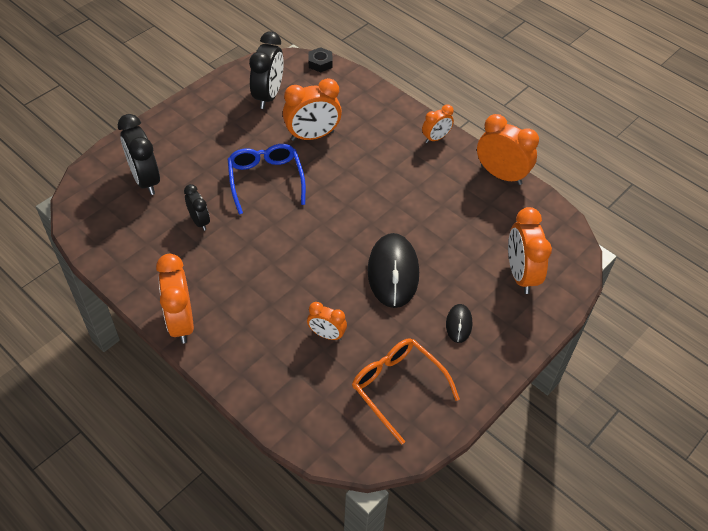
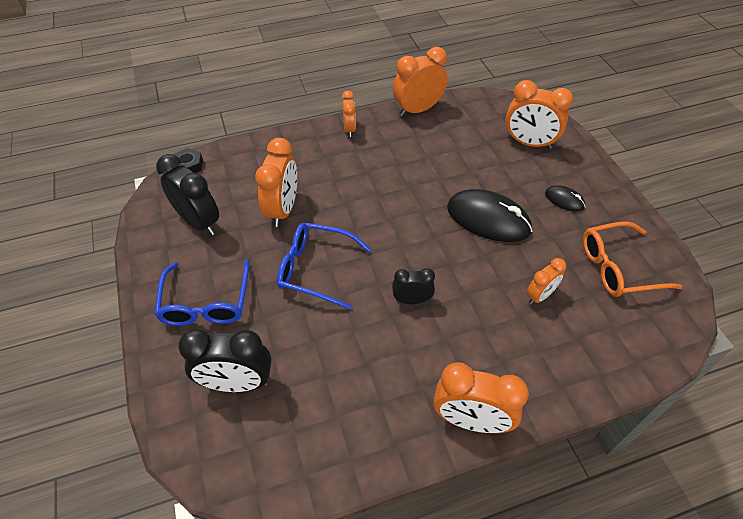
camera: 60 degrees left, 0 degrees up
(199, 221) = (336, 350): black clock -> black clock (412, 300)
(200, 134) = (206, 302): none -> blue glasses

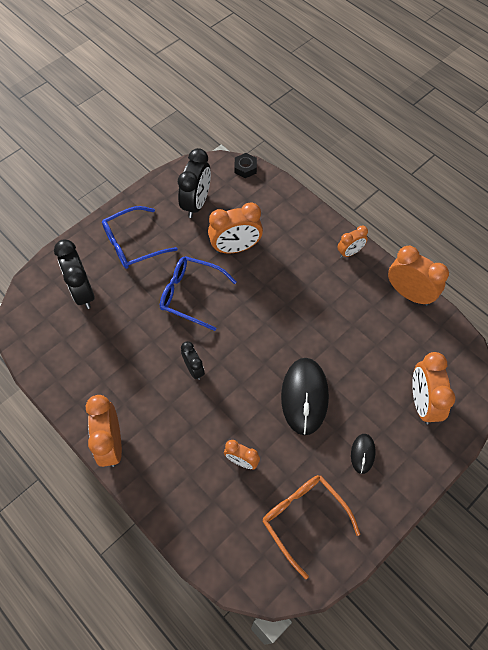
camera: 65 degrees right, 10 degrees up
(316, 269) = (191, 295): blue glasses -> blue glasses turned 60 degrees counterclockwise

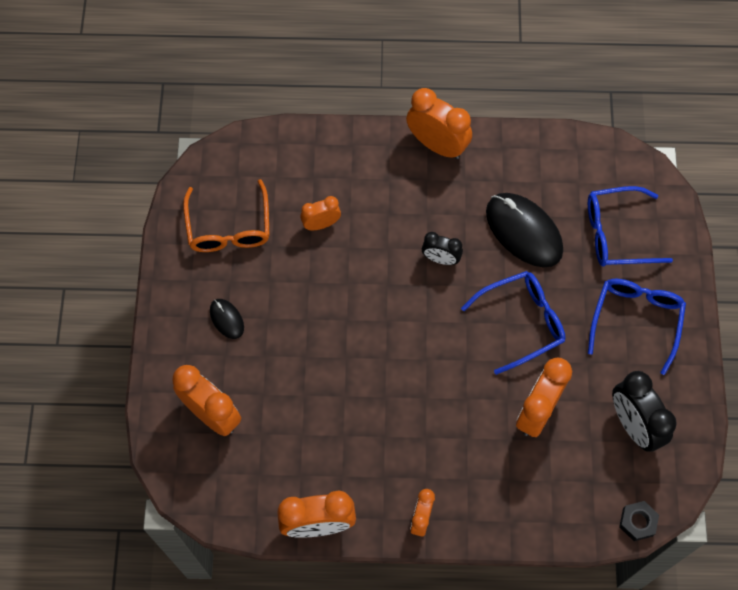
camera: 135 degrees right, 5 degrees up
(82, 292) = (617, 233): black clock -> blue glasses
(304, 396) = (321, 323): black mouse -> black mouse (523, 231)
(304, 519) = (229, 227): orange glasses -> orange glasses turned 75 degrees clockwise

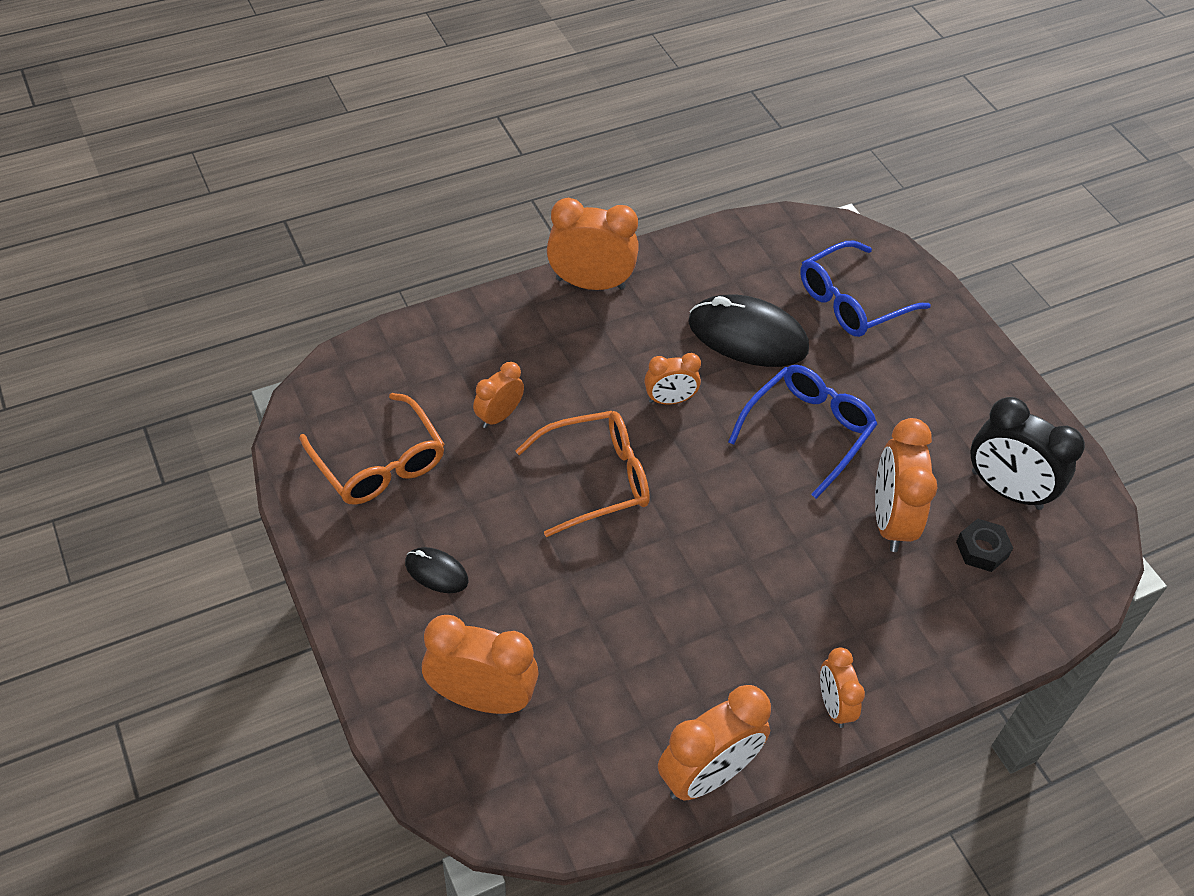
camera: 30 degrees left, 15 degrees down
(359, 297) = (595, 479): none -> orange glasses
(440, 259) = (669, 400): black clock -> orange clock
(635, 321) = (932, 381): blue glasses -> none
(637, 522) = (1084, 594): black nut -> black nut (982, 549)

